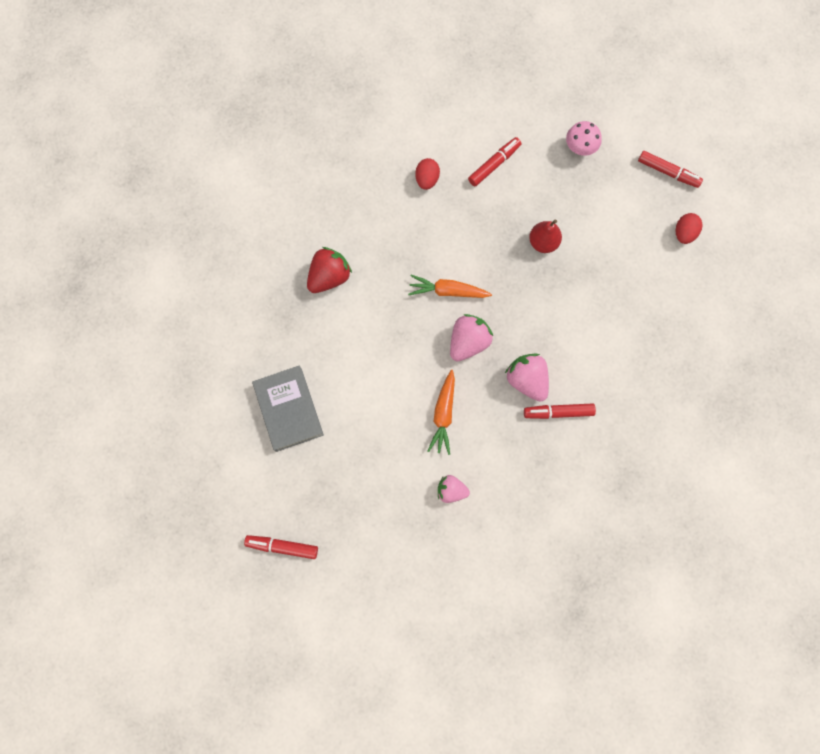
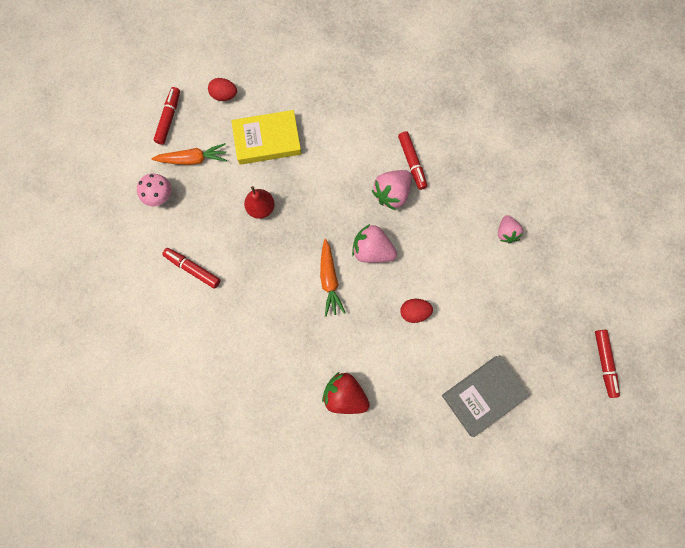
camera: 105 degrees left, 0 degrees up
(427, 179) = (222, 328): red egg -> red egg (414, 312)
(443, 415) = (444, 255): orange carrot -> orange carrot (193, 159)
(620, 265) = (267, 140): none -> yellow book

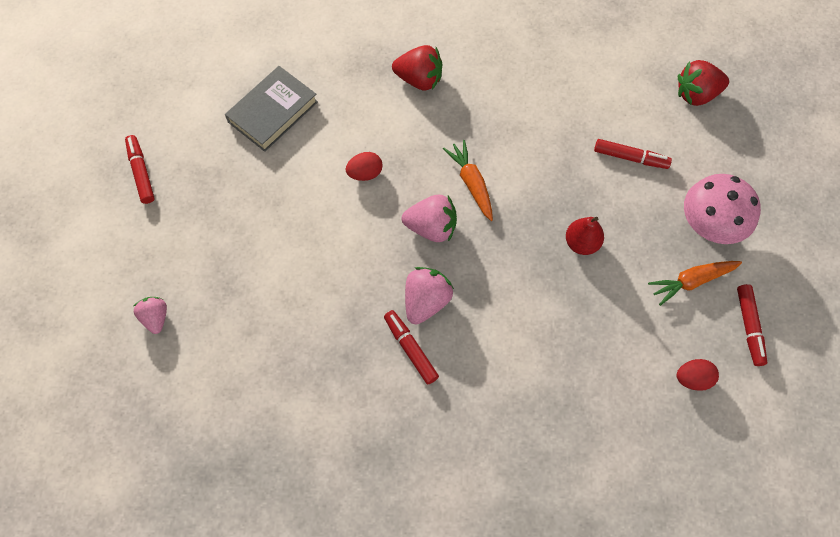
camera: 165 degrees right, 10 degrees down
(110, 313) = (696, 94): none -> red strawberry
(160, 196) = (708, 226): pink mushroom -> pink mushroom, size x1.72
(267, 140) = (609, 330): yellow book -> none
(506, 232) = (271, 288): pink strawberry -> pink strawberry (156, 318)

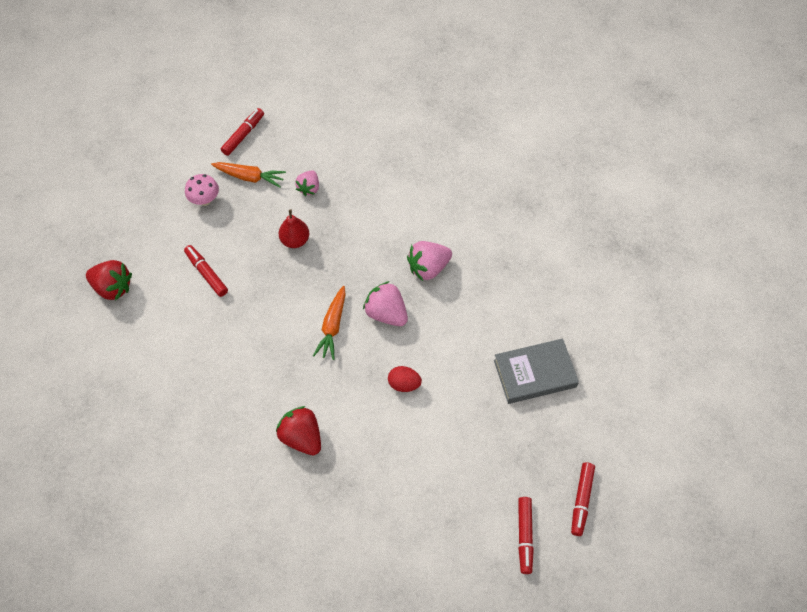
camera: 145 degrees left, 5 degrees down
(156, 318) = (625, 371): pink strawberry -> pink strawberry (309, 188)
(273, 112) = (441, 487): grey book -> grey book (534, 374)
(410, 349) = (460, 246): red marker -> red marker (524, 536)
(692, 378) = (304, 131): red egg -> none
(708, 226) = (205, 200): pink mushroom -> pink mushroom, size x0.58

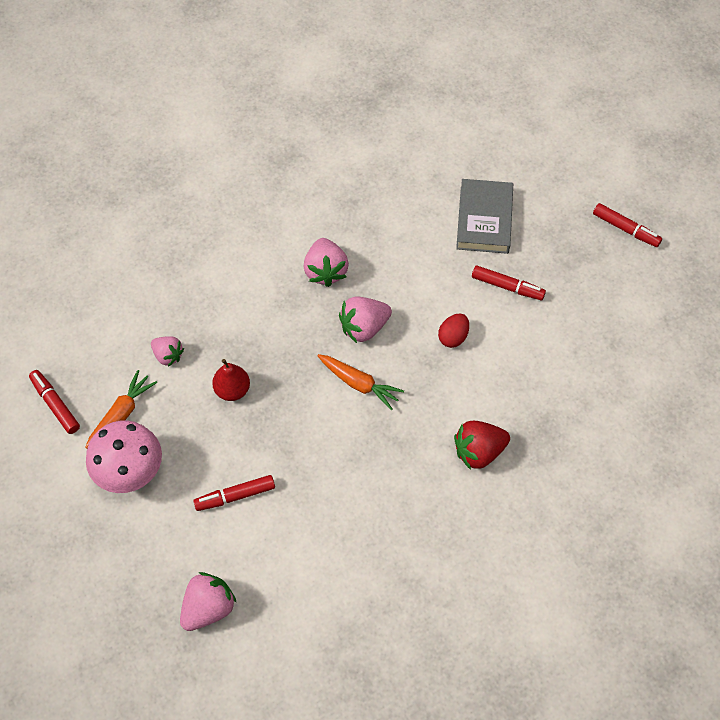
camera: 70 degrees left, 0 degrees up
(113, 287) = (208, 608): red strawberry -> pink strawberry
(205, 200) = (130, 472): pink mushroom -> pink mushroom, size x1.72
(524, 536) = (646, 287): red marker -> red marker (507, 287)

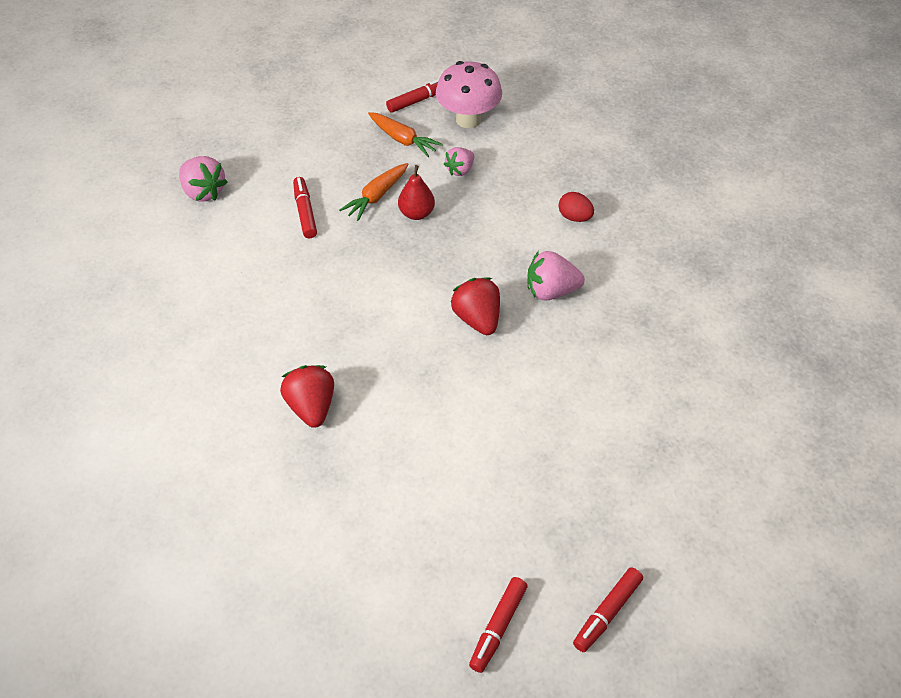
camera: 95 degrees right, 10 degrees down
(130, 472) = (344, 145): pink mushroom -> pink mushroom (468, 119)
(359, 384) = (409, 310): orange carrot -> orange carrot (376, 197)
(364, 327) = (477, 319): pink strawberry -> red strawberry
(453, 337) = (457, 398): red egg -> red egg (574, 217)
(484, 220) = (621, 447): grey book -> none
(507, 287) = (521, 460): red marker -> red marker (498, 627)

